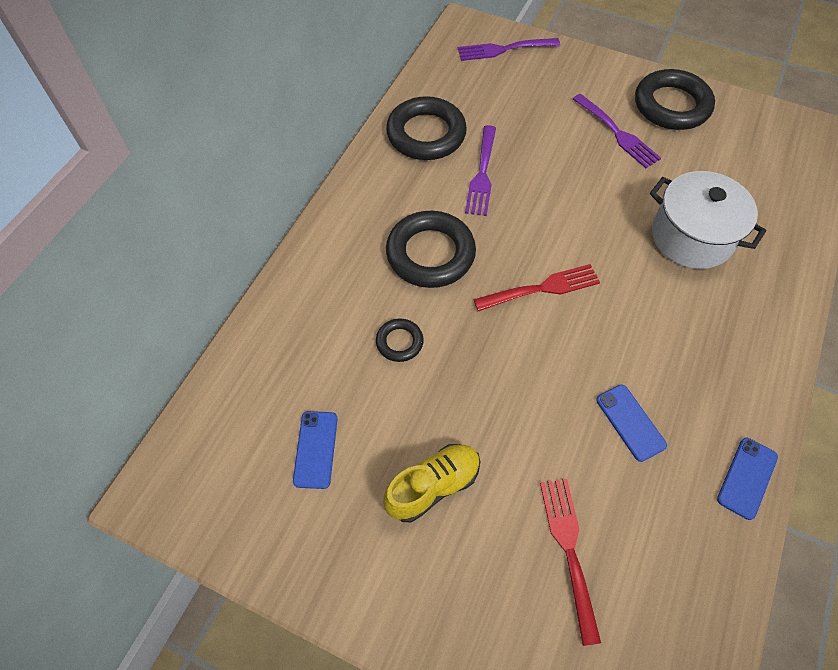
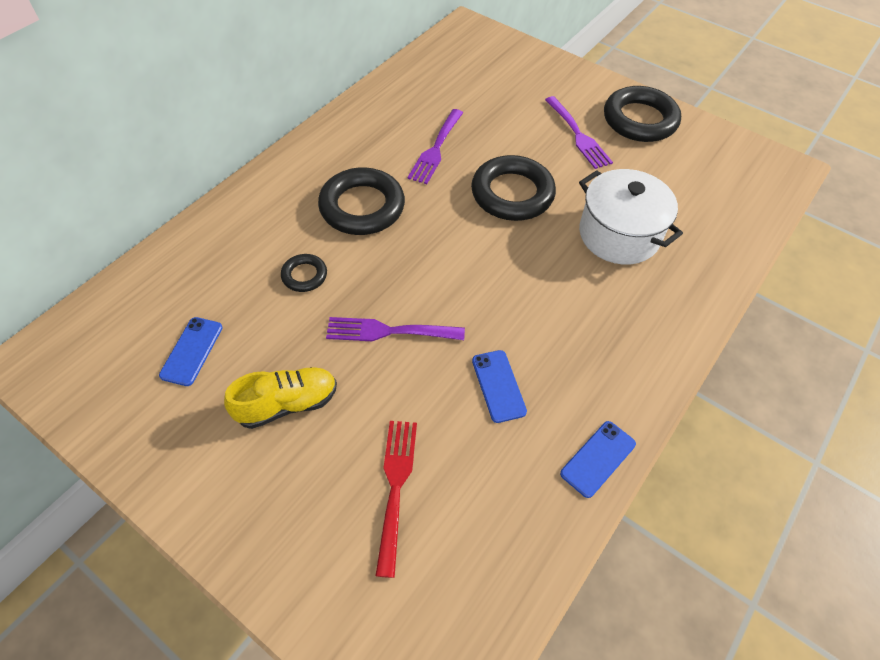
camera: 10 degrees right, 5 degrees down
(426, 134) = (396, 108): black ring -> black ring (512, 194)
(504, 49) = (495, 50): purple fork -> purple fork (389, 331)
(542, 288) = (456, 254): red fork -> none

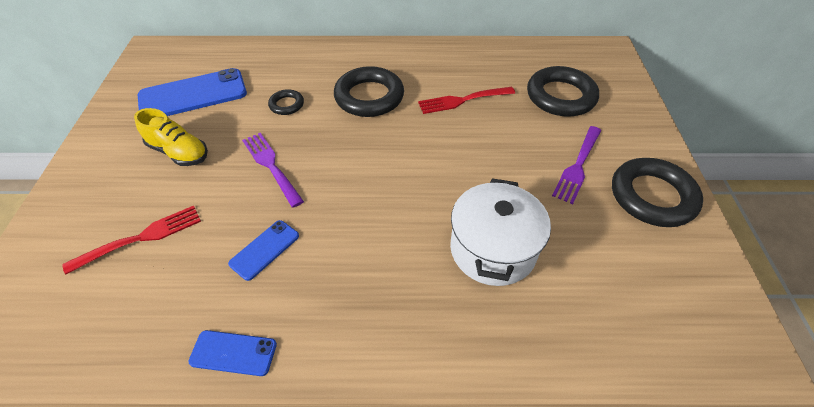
camera: 55 degrees right, 5 degrees down
(192, 351) = (193, 95): blue phone -> blue phone, size x1.93
(436, 149) = (462, 100): purple fork -> red fork
(512, 194) = (464, 161): black ring -> black ring (560, 96)

